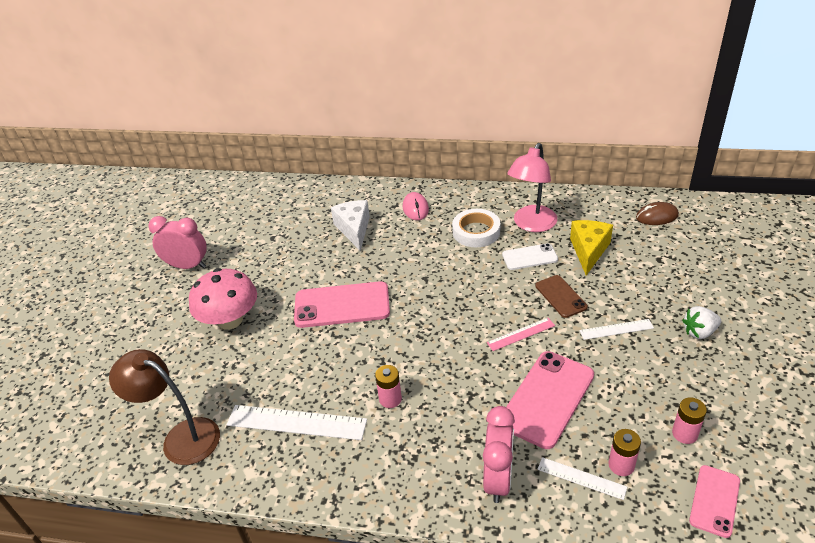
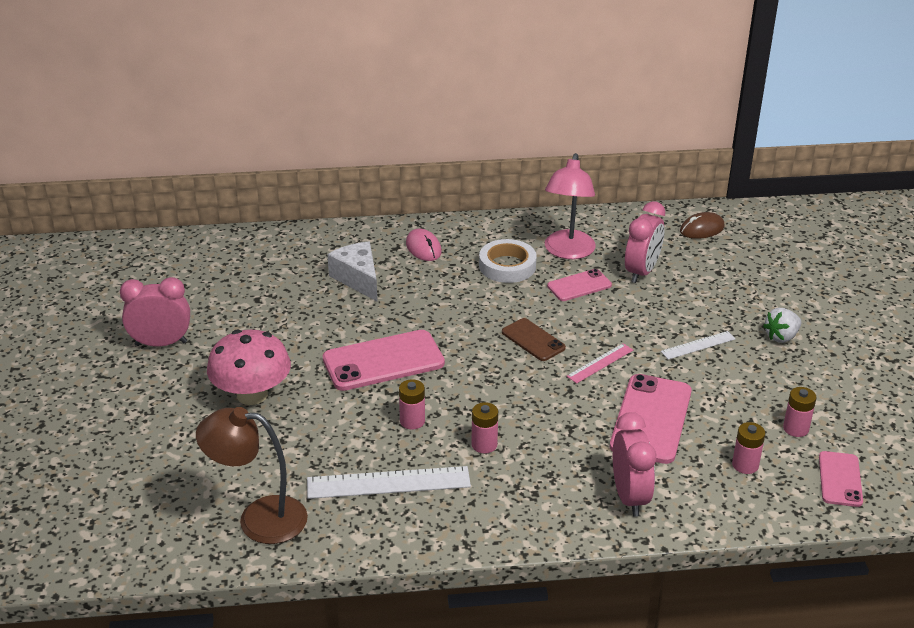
camera: 20 degrees left, 5 degrees down
(341, 365) = (412, 421): none -> pink battery
(529, 257) = (579, 286): white phone -> pink phone
(560, 296) = (628, 321): brown phone -> brown phone (533, 340)
(581, 478) = (711, 482): white ruler -> none
(589, 251) = (641, 272): yellow cheese -> pink clock

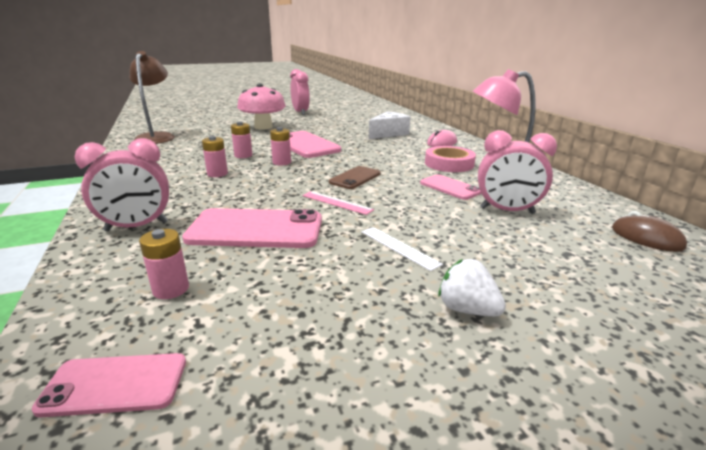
camera: 75 degrees right, 10 degrees down
(388, 483) = (180, 156): white ruler -> none
(507, 266) = (449, 164): white tape -> pink tape
(795, 429) = (246, 330): pink battery -> pink battery (282, 162)

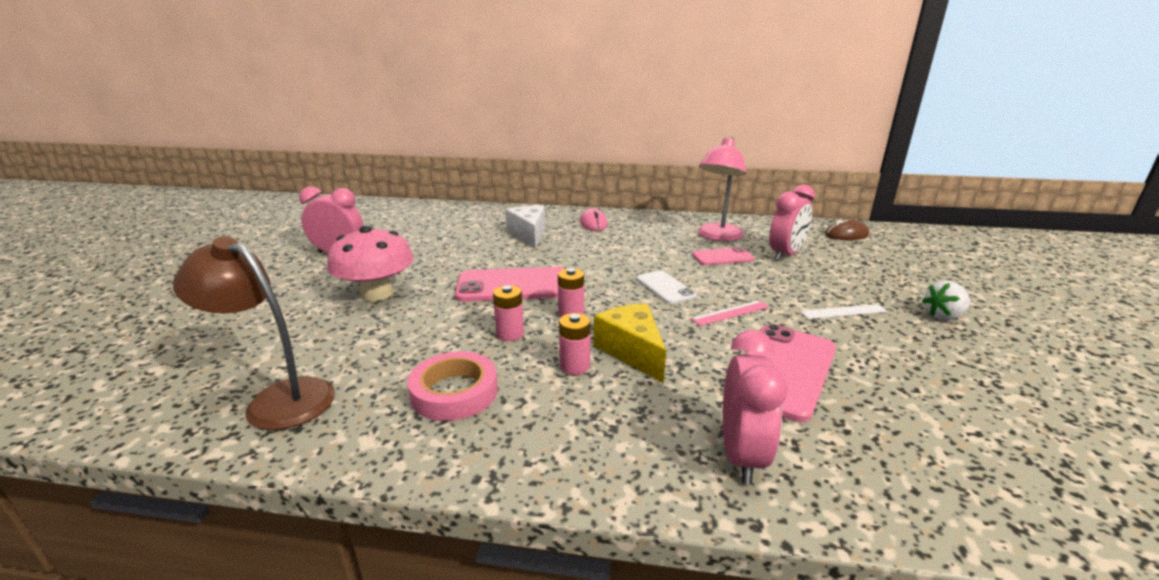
camera: 60 degrees left, 0 degrees up
(115, 384) = (1079, 488): pink phone -> none
(171, 289) = (915, 442): pink battery -> none
(247, 183) = (632, 351): none -> yellow cheese
(355, 178) = (665, 288): brown phone -> white phone
(449, 164) = (660, 239): pink tape -> pink tape (454, 392)

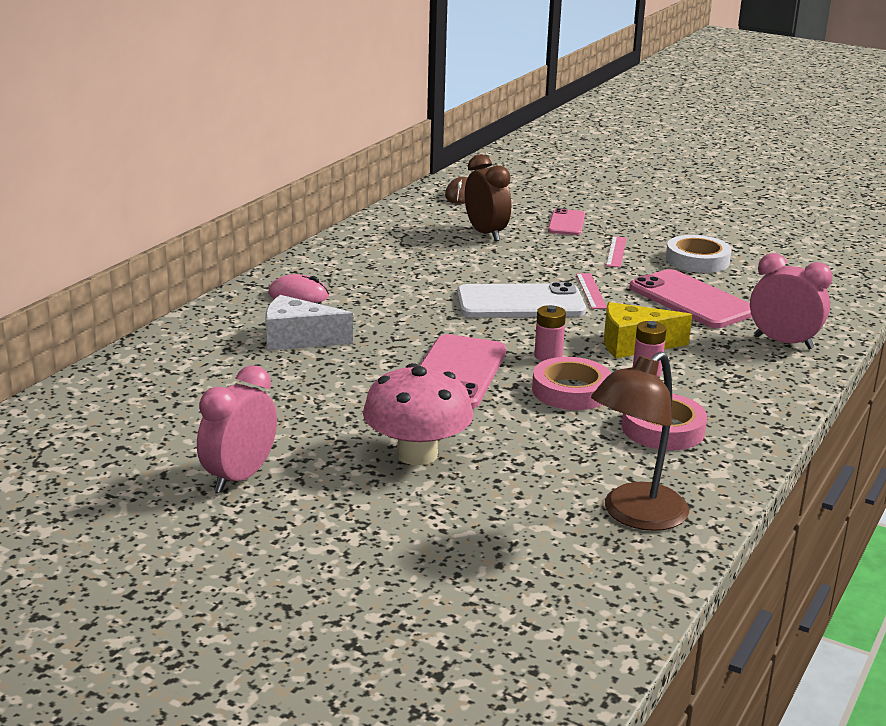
camera: 70 degrees left, 0 degrees up
(510, 334) = (571, 391): pink battery -> pink tape
(665, 288) = (520, 303): white phone -> white phone, size x1.75
(717, 236) = (410, 246): pink lamp -> none
(722, 257) = (468, 260): pink phone -> pink phone (566, 223)
(785, 254) = (486, 233): pink clock -> brown clock
(843, 312) = (616, 252): white ruler -> pink ruler
(901, 360) = (697, 260): none -> white tape
(943, 316) = (644, 224): white strawberry -> none

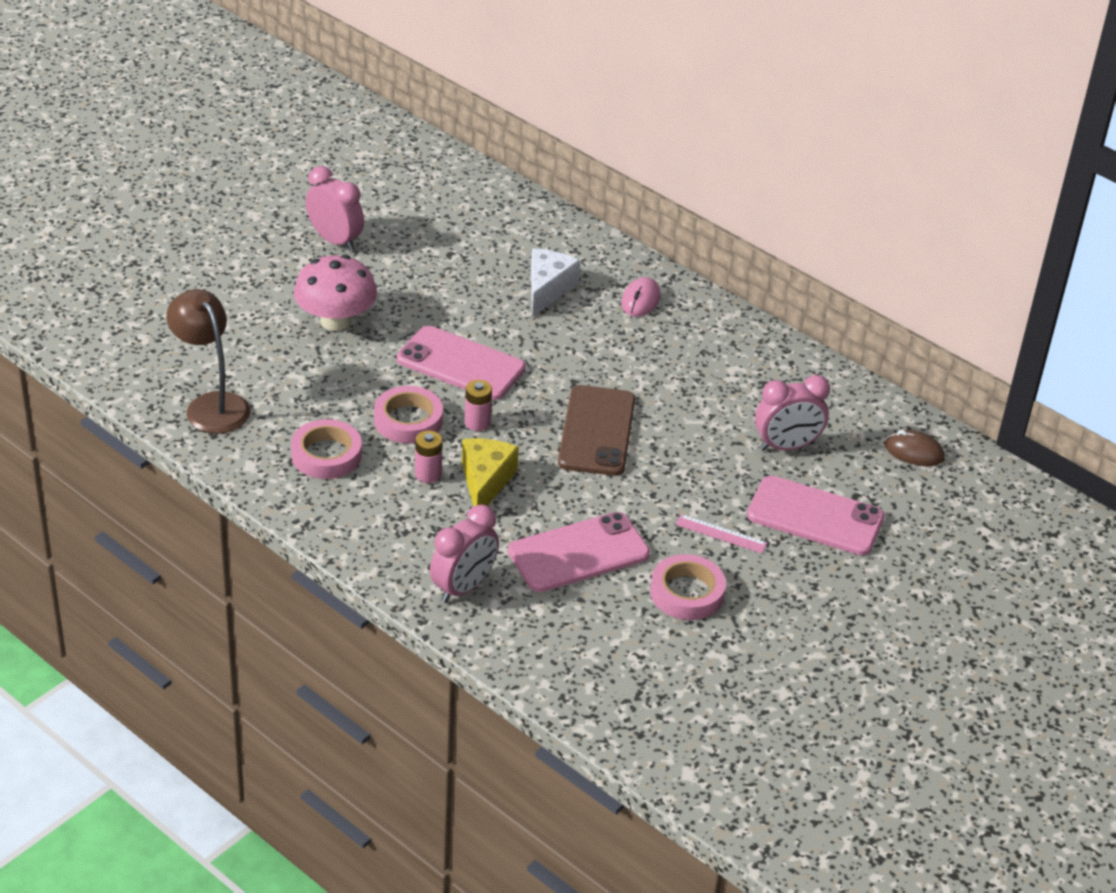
camera: 100 degrees right, 15 degrees up
(486, 233) = (786, 446): brown clock -> pink clock
(520, 303) = (596, 431): white phone -> brown phone
(566, 223) = (815, 517): pink phone -> pink phone, size x1.75
(591, 291) = (616, 486): pink ruler -> none
(697, 260) = (687, 593): white tape -> pink tape

